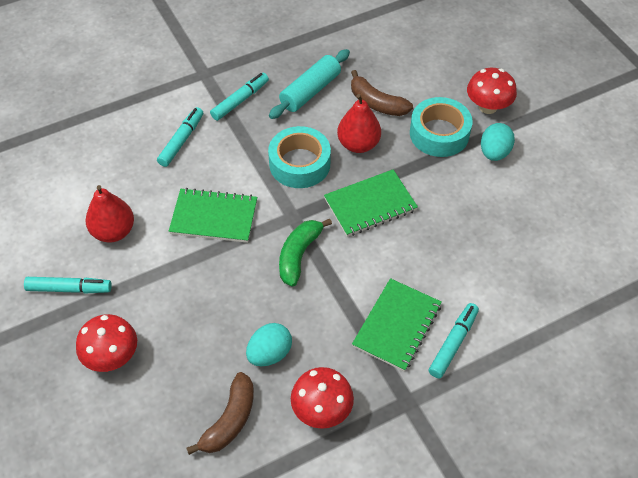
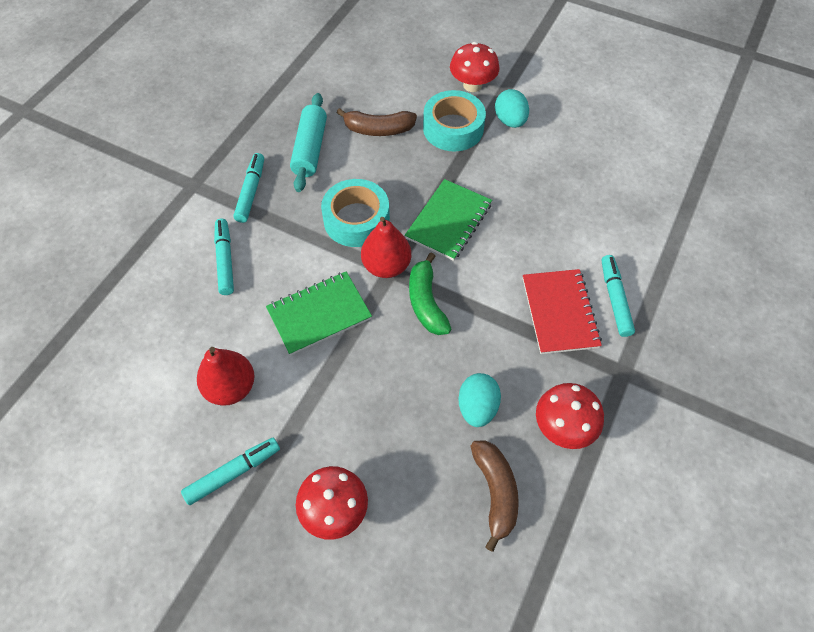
camera: 35 degrees left, 5 degrees up
(358, 144) = (393, 174): red pear -> red pear (386, 266)
(397, 325) = (559, 312): green notebook -> red notebook

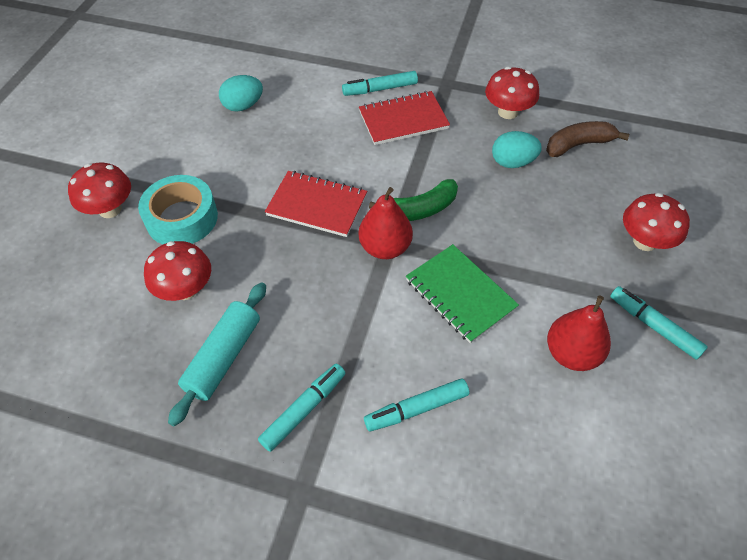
camera: 100 degrees left, 5 degrees down
(251, 192) = (304, 410): turquoise marker -> turquoise marker turned 135 degrees clockwise
(310, 149) = (223, 357): turquoise rolling pin -> turquoise rolling pin turned 60 degrees counterclockwise
(356, 220) = (329, 285): turquoise tape -> none
(378, 129) = (185, 289): brown banana -> red mushroom
(448, 221) = (317, 205): green notebook -> red notebook
(510, 121) = (169, 171): turquoise egg -> turquoise egg (243, 106)

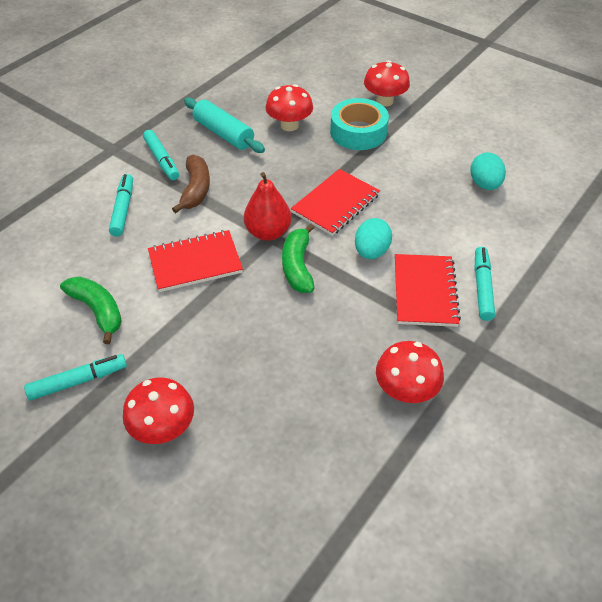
camera: 110 degrees right, 5 degrees down
(460, 294) = (195, 263): green notebook -> red notebook
(512, 162) = (324, 360): turquoise egg -> turquoise egg (371, 251)
(572, 354) = (97, 311): red pear -> green banana
(578, 145) = (323, 437): brown banana -> brown banana (196, 189)

